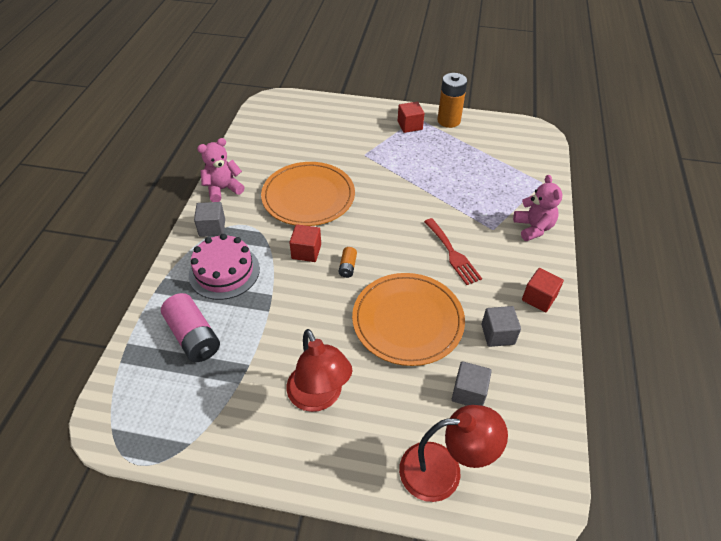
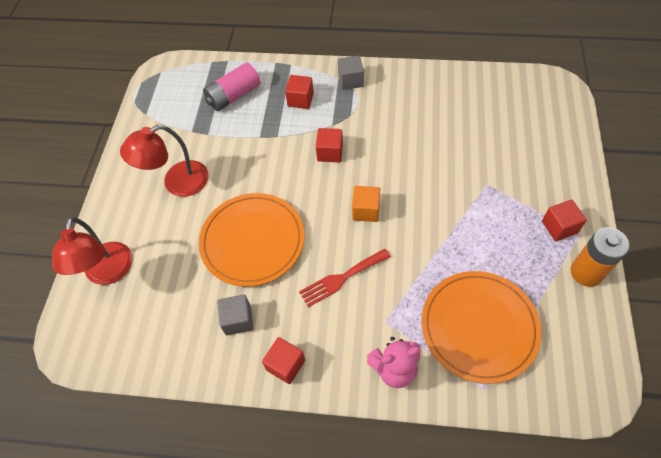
camera: 90 degrees right, 10 degrees up
(223, 189) = (402, 77): pink teddy bear -> none
(224, 271) = (300, 100): pink cake -> red cube
(308, 196) = (405, 143): orange plate -> orange plate (479, 327)
(348, 267) = (314, 187): orange battery -> none
(381, 231) = (366, 210): none -> orange cube
(469, 392) = (175, 292): grey cube -> none

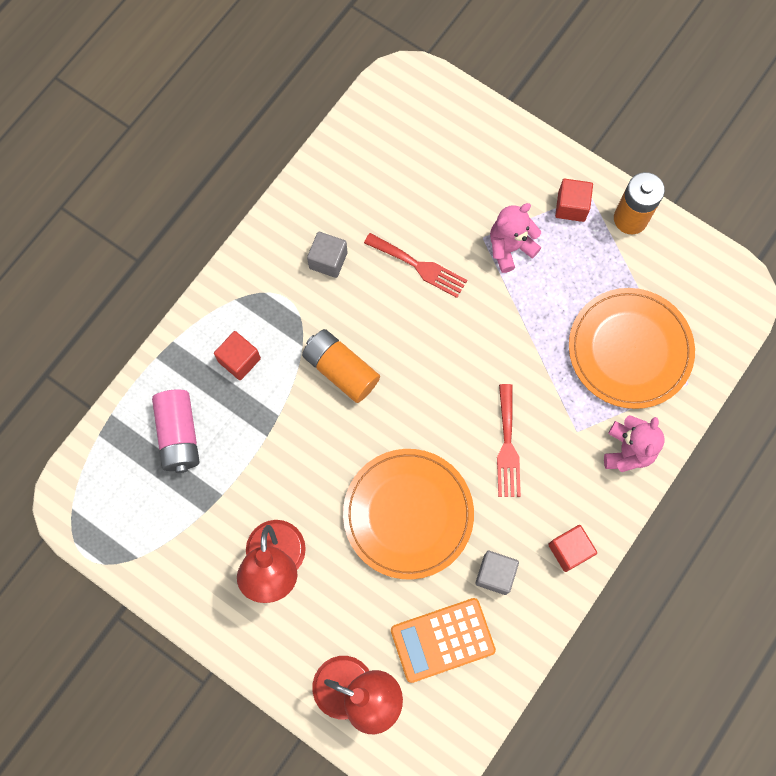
camera: 65 degrees left, 15 degrees up
(170, 309) = (442, 640): none -> orange calculator
(330, 152) = (341, 370): red cube -> orange battery
(350, 81) = (248, 287): grey cube -> grey cube (328, 260)
(366, 210) = (441, 376): orange cube -> none
(435, 158) = (419, 266): none -> red fork
(493, 204) = (510, 248): none -> pink teddy bear

